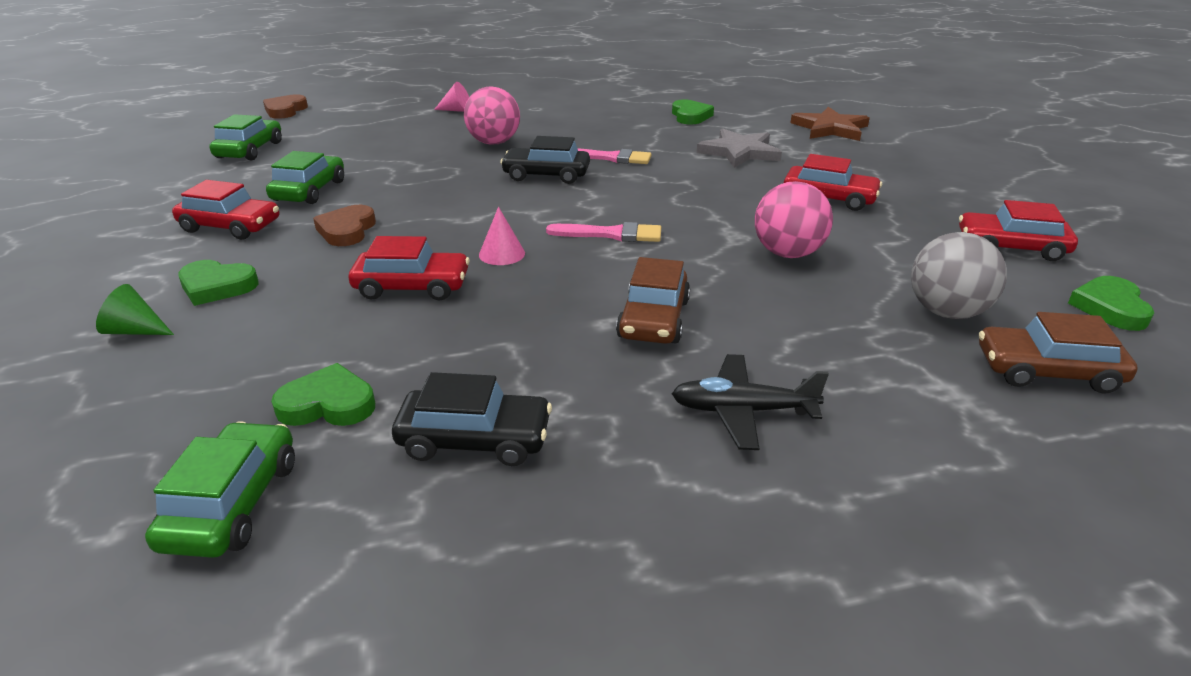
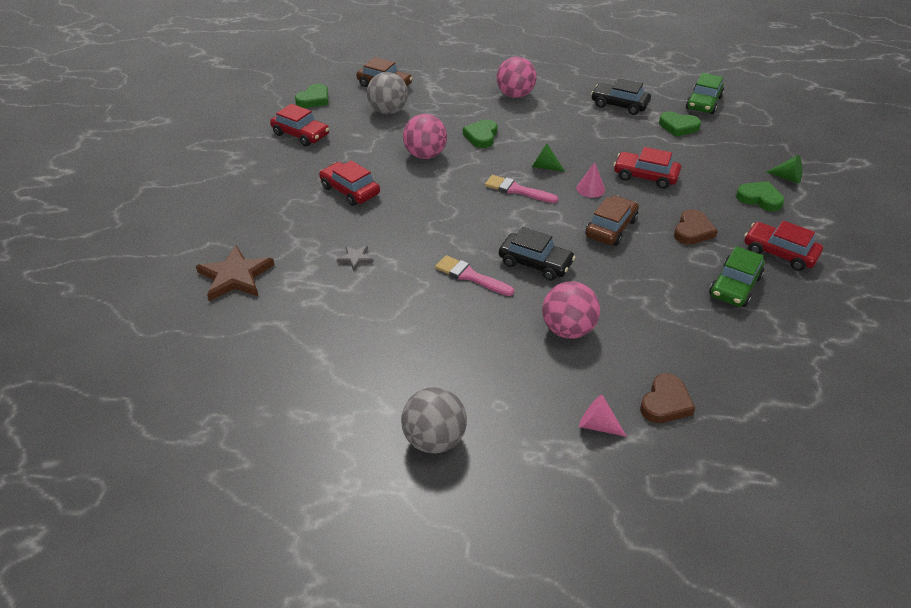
camera: 160 degrees left, 10 degrees up
(249, 150) = (823, 377): green car -> none
(285, 110) = (828, 489): brown heart -> brown heart (665, 403)
(573, 94) = (434, 440): none -> grey ball
(588, 271) = (544, 167): none -> green cone
(654, 319) = (525, 134): brown car -> brown car (611, 228)
(690, 116) = (340, 336): green heart -> green heart (481, 136)
(739, 152) = (355, 258): grey star -> grey star, size x0.48
(742, 411) = (515, 95): black plane -> pink ball

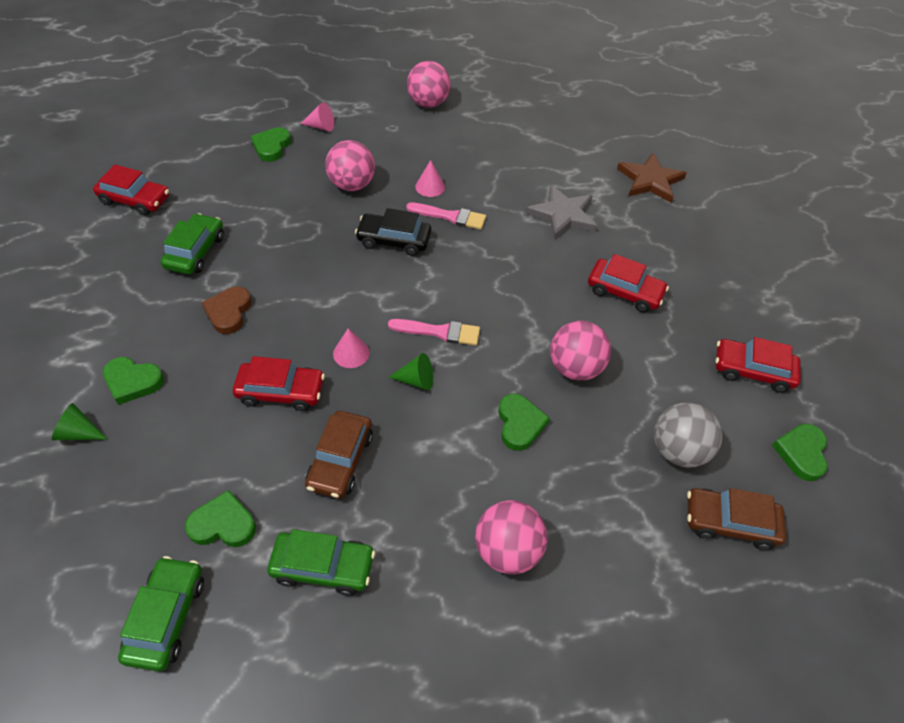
camera: 160 degrees right, 10 degrees up
(355, 258) = (563, 215): grey star -> grey star, size x2.07
(434, 440) = (428, 103): grey ball -> pink ball
(479, 312) = (430, 187): none -> pink cone
(611, 228) = (322, 298): brown car -> brown car (340, 460)
(619, 105) = (323, 567): black car -> green car
(665, 403) = (271, 147): brown heart -> green heart
(779, 253) = (135, 300): red car -> red car (135, 200)

